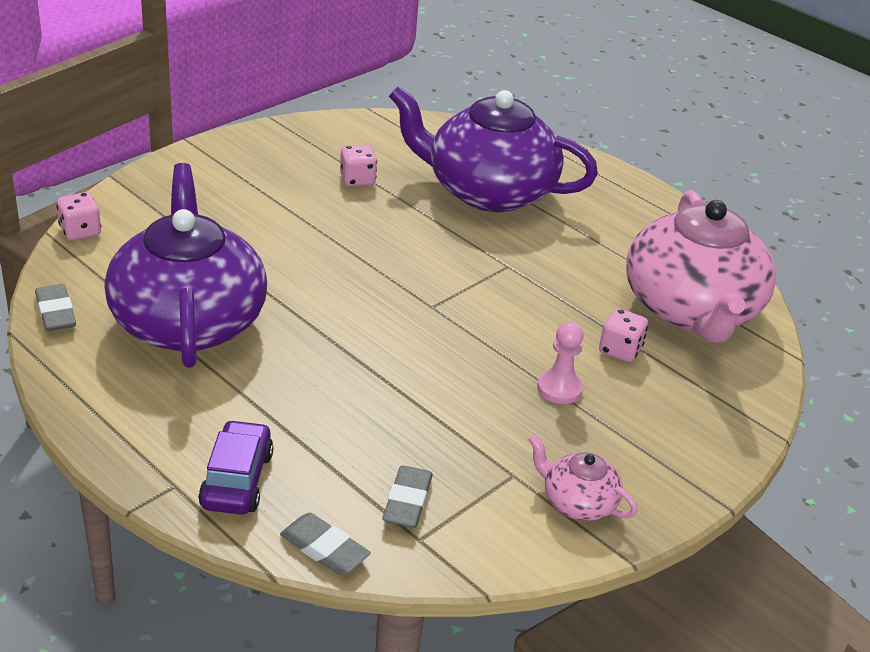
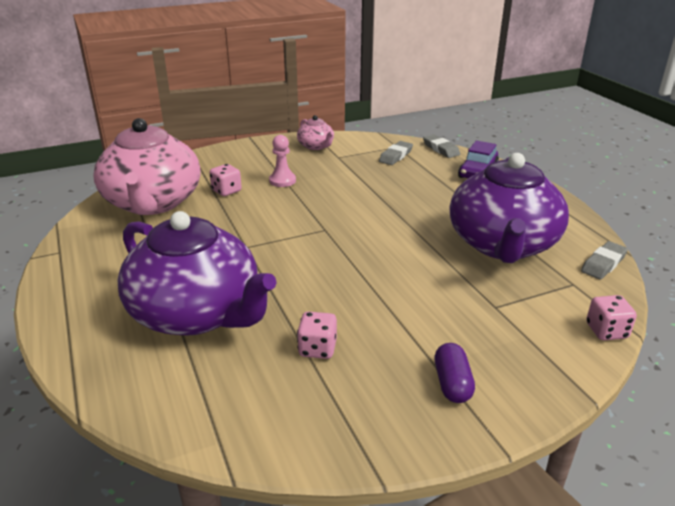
camera: 155 degrees left, 5 degrees down
(56, 312) = (603, 264): grey eraser -> grey eraser turned 45 degrees clockwise
(231, 171) = (452, 384): none -> purple capsule
(691, 310) = (153, 203): pink teapot -> pink teapot turned 150 degrees clockwise

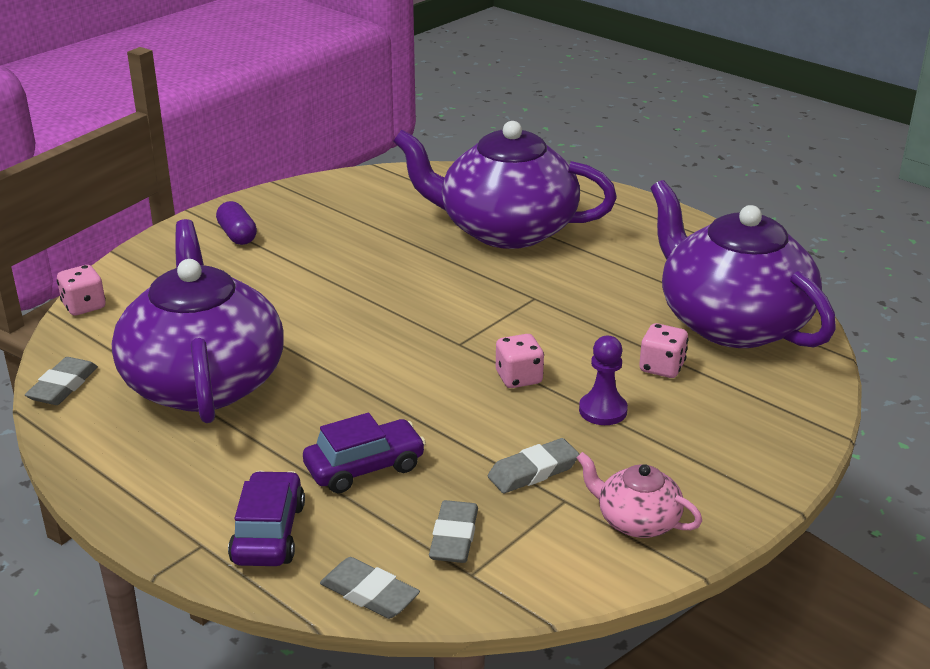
camera: 155 degrees right, 0 degrees up
(153, 203) = (731, 322): pink teapot -> purple teapot
(282, 181) = (603, 410): pink pawn -> purple pawn
(317, 349) = (369, 231): pink dice -> pink dice (518, 378)
(342, 167) = (533, 471): none -> grey eraser
(421, 184) = (364, 467): none -> purple car

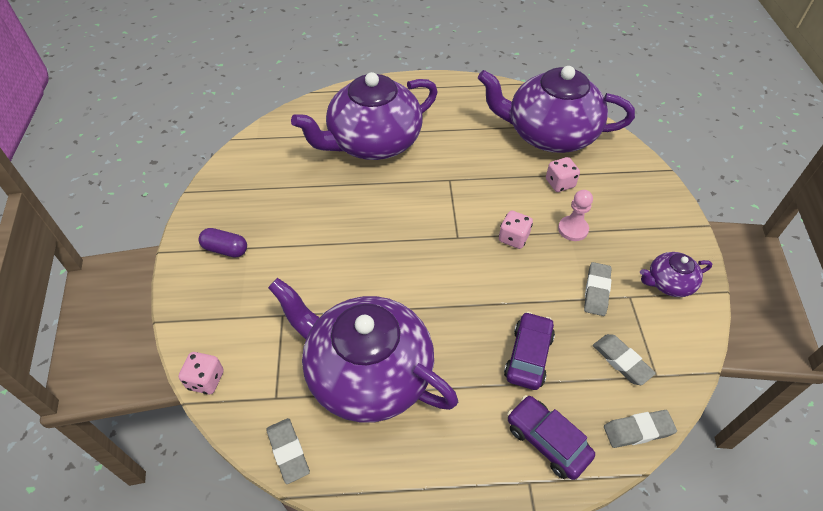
camera: 45 degrees left, 20 degrees up
(603, 410) = (573, 229): purple pawn -> pink pawn
(636, 521) = (668, 283): pink teapot -> purple teapot

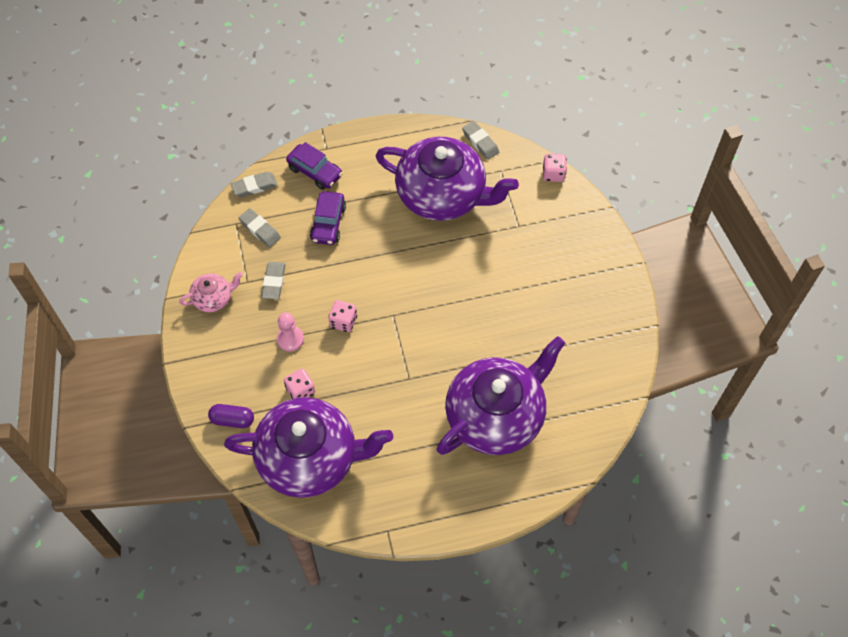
camera: 170 degrees right, 10 degrees up
(225, 249) = (588, 272): purple capsule -> purple capsule (232, 420)
(668, 283) = (213, 298): purple teapot -> pink teapot

